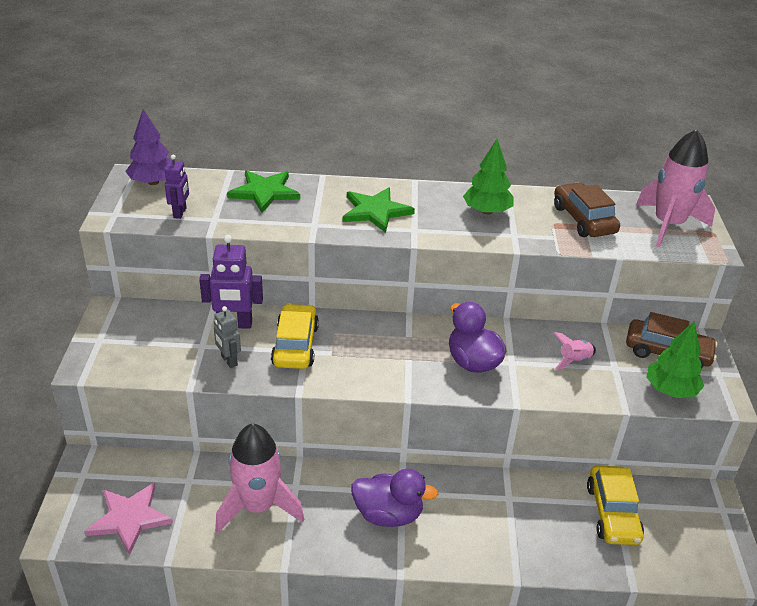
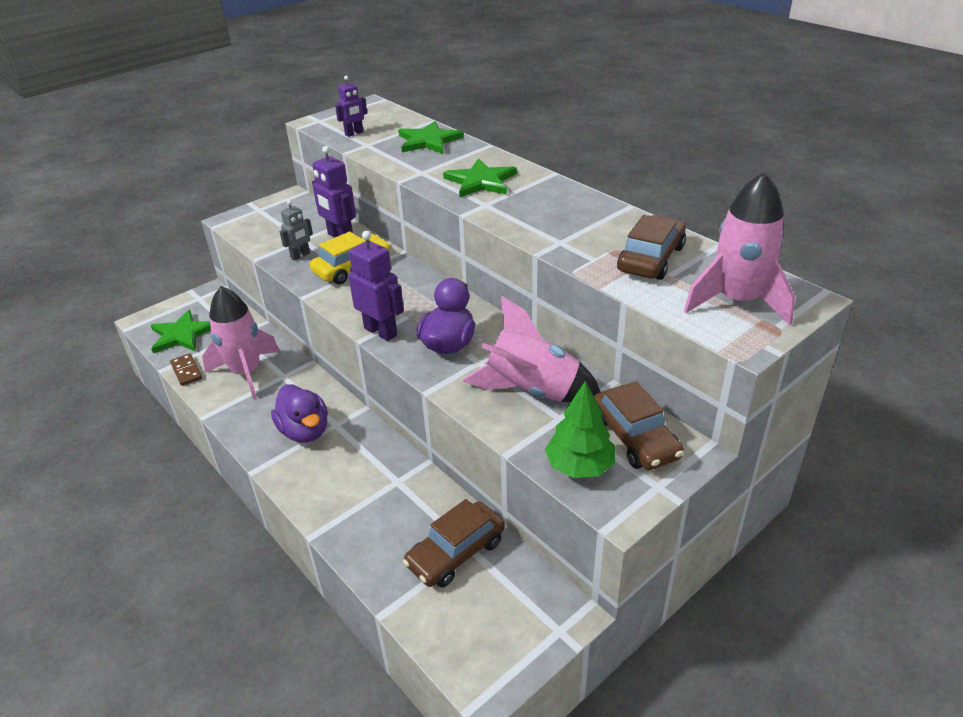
camera: 50 degrees right, 0 degrees up
(129, 518) = (182, 334): pink star -> green star
(153, 182) = (373, 111): purple tree -> none
(196, 545) = (186, 371): none -> brown domino
(229, 361) = (300, 256): grey robot -> grey robot turned 150 degrees counterclockwise
(411, 383) = (381, 331): none -> purple robot
(487, 211) = (571, 216): green tree -> none
(573, 360) = (532, 391): pink rocket -> pink rocket, size x2.20
(612, 513) = (456, 553): yellow car -> brown car

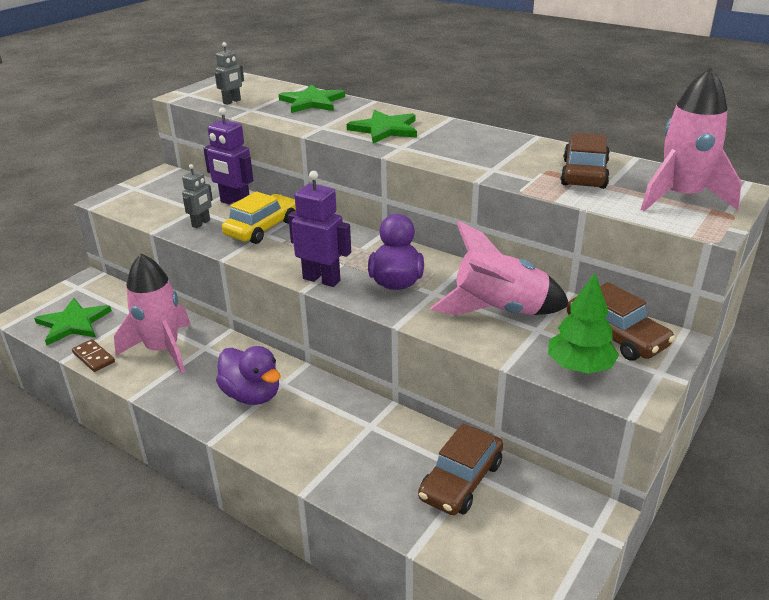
camera: 15 degrees left, 5 degrees down
(354, 133) = (232, 101): purple robot -> grey robot

